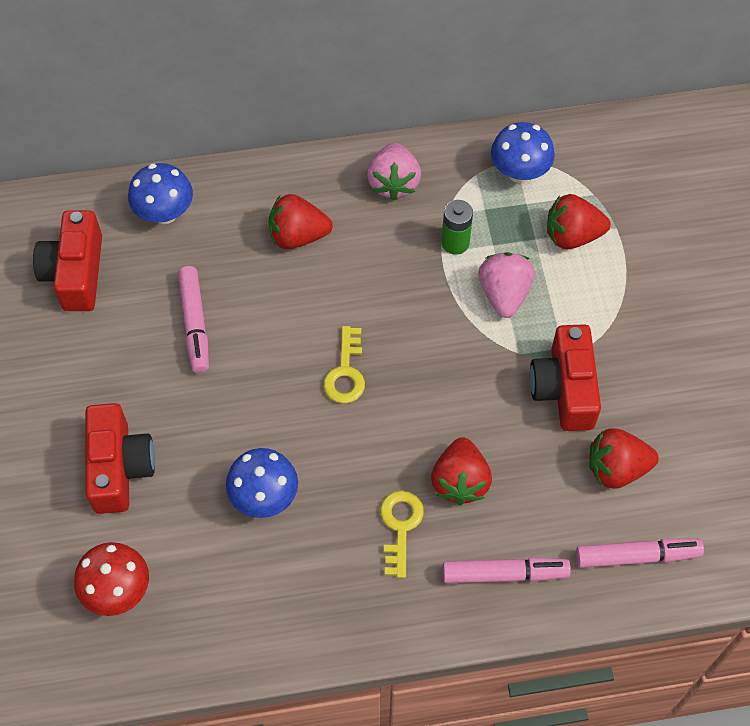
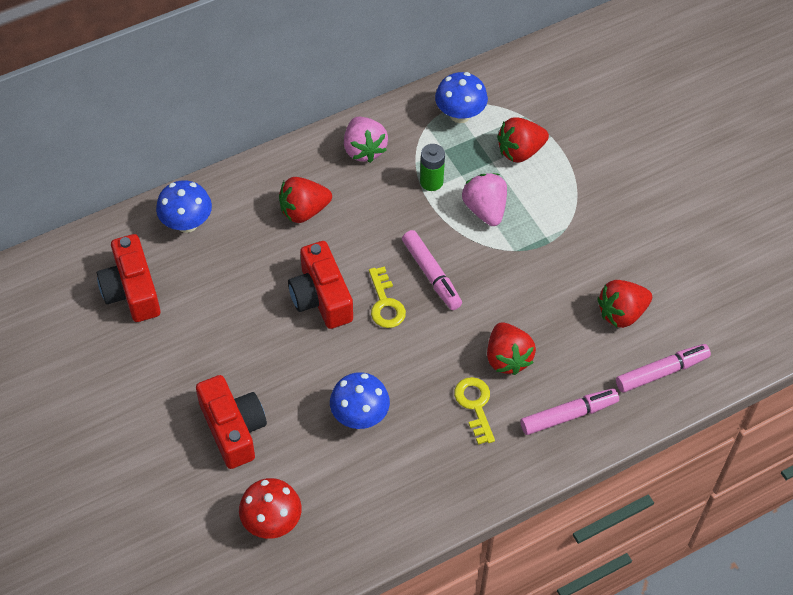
camera: 20 degrees left, 5 degrees down
(195, 324) = (248, 302): pink marker -> pink marker (431, 274)
(564, 389) = (559, 266): red camera -> red camera (321, 297)

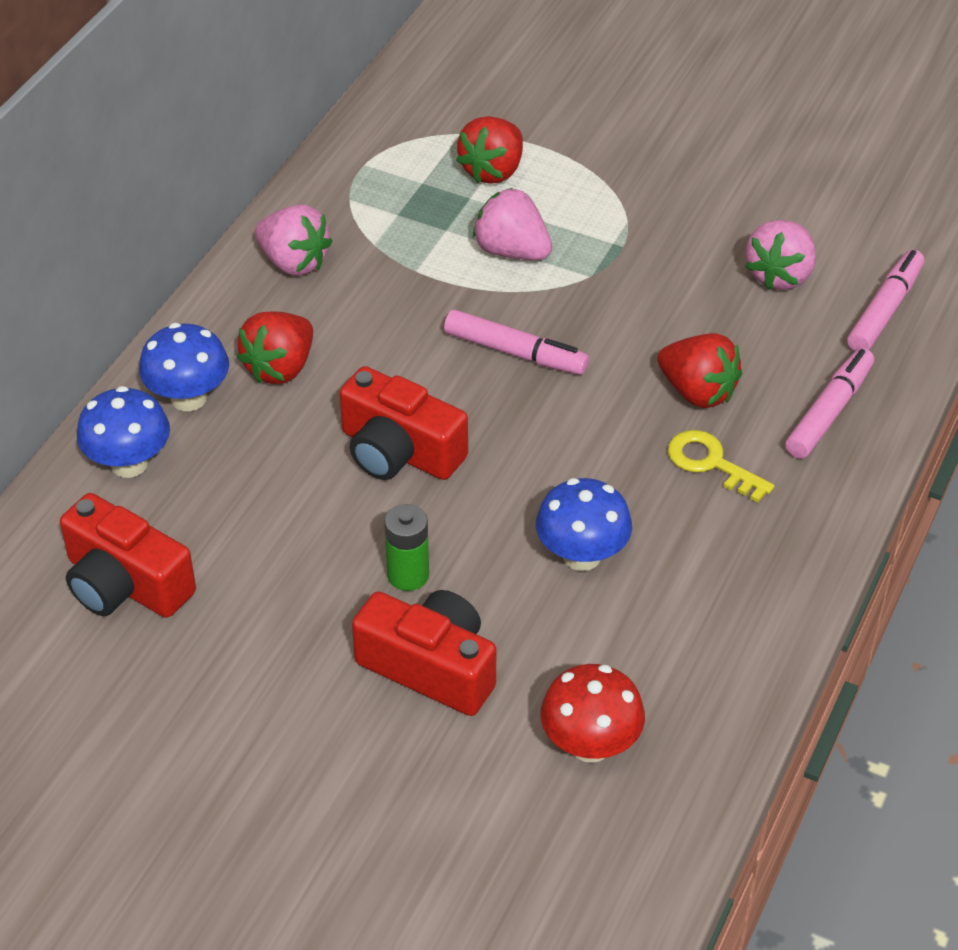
camera: 35 degrees left, 10 degrees down
(385, 304) = (489, 414): yellow key -> none
(431, 182) = (415, 255): green battery -> green battery (408, 575)
(460, 114) = (380, 168): blue mushroom -> blue mushroom (189, 398)
(621, 313) = (780, 275): red strawberry -> pink strawberry

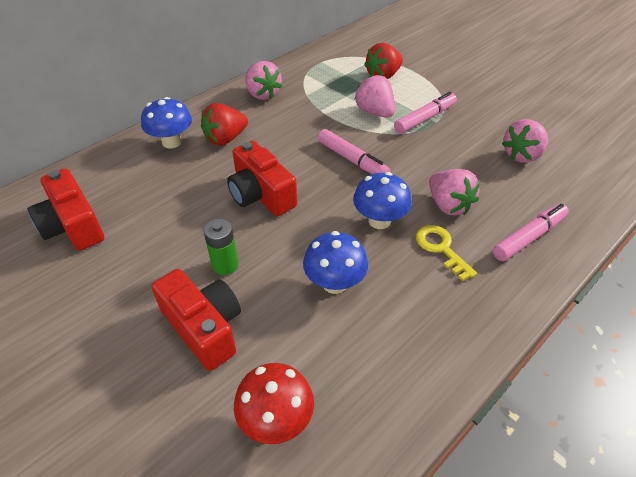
camera: 20 degrees right, 0 degrees up
(129, 464) = (121, 165): blue mushroom -> blue mushroom (379, 220)
(697, 392) = (448, 205): red strawberry -> pink strawberry
(885, 310) = (582, 188): pink marker -> pink marker (425, 118)

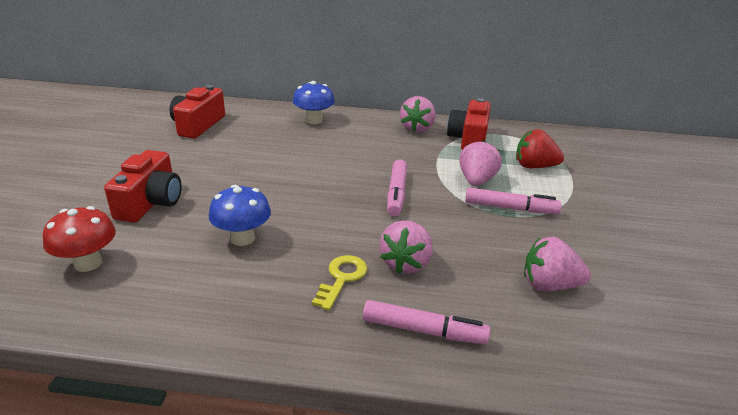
camera: 50 degrees right, 15 degrees down
(225, 139) = (344, 136): red strawberry -> none
(225, 265) = (216, 187): green battery -> none
(261, 194) = (303, 172): red camera -> red camera (469, 139)
(379, 220) = (338, 233): blue mushroom -> none

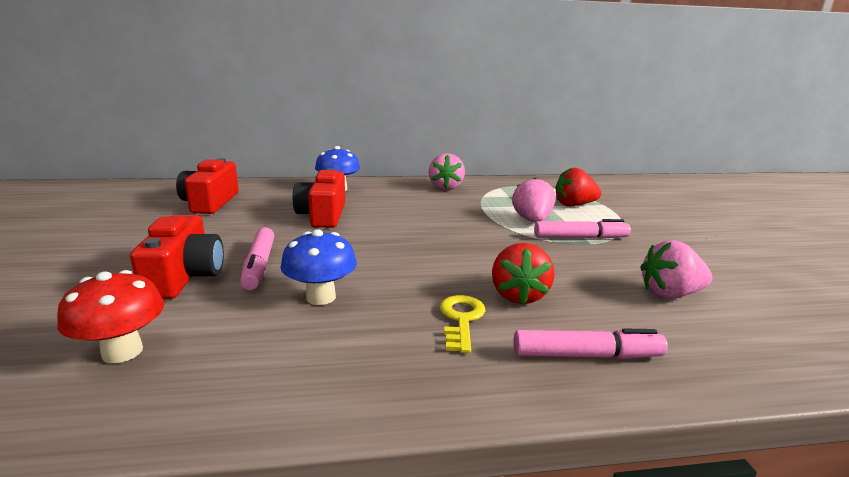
camera: 15 degrees left, 10 degrees down
(396, 193) = (464, 238): pink marker -> pink marker (259, 265)
(406, 263) = (518, 295): pink strawberry -> red strawberry
(469, 139) = (499, 191): red camera -> red camera (323, 215)

